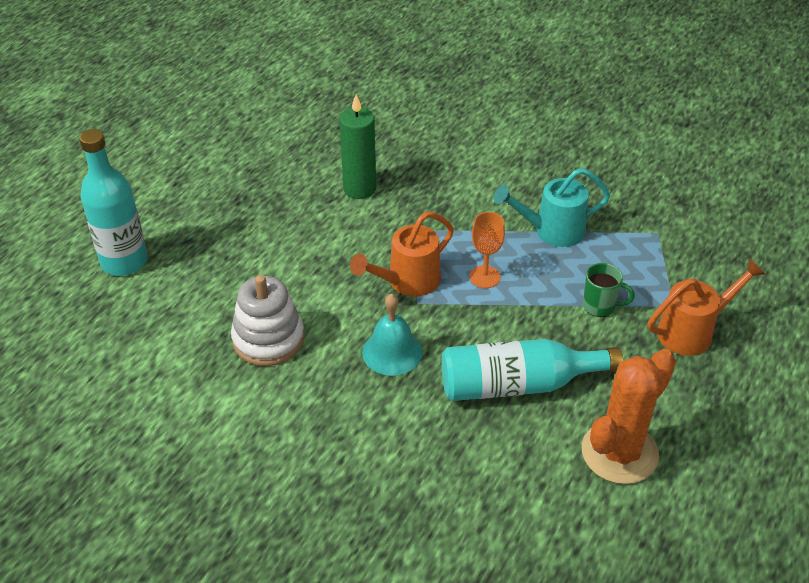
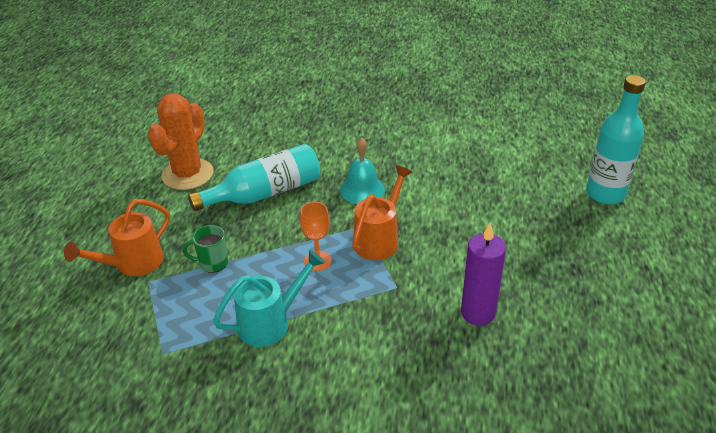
camera: 160 degrees right, 5 degrees down
(268, 339) = (452, 175): white stacking toy -> none
(359, 189) = (478, 313): green candle -> purple candle

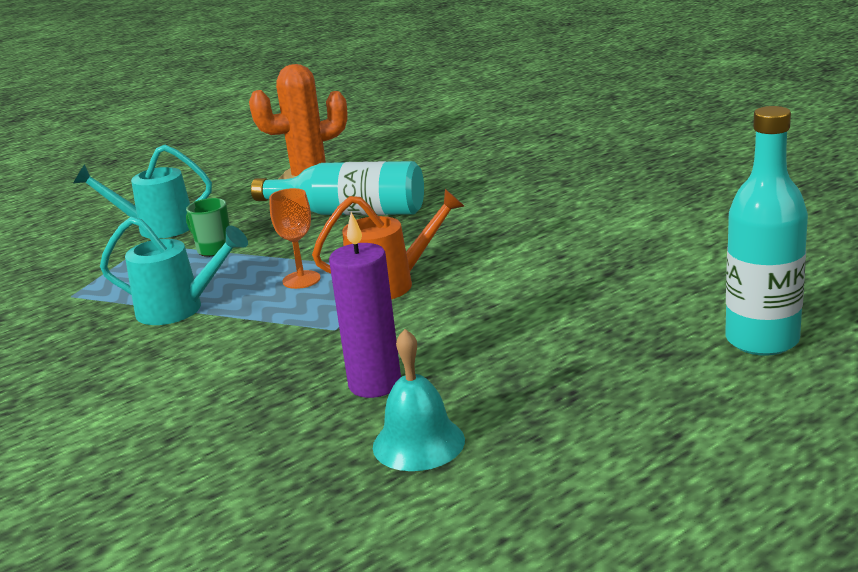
camera: 45 degrees right, 15 degrees down
(133, 264) = (157, 228): orange watering can -> turquoise watering can
(362, 189) = (449, 238): turquoise bell -> turquoise bell (418, 443)

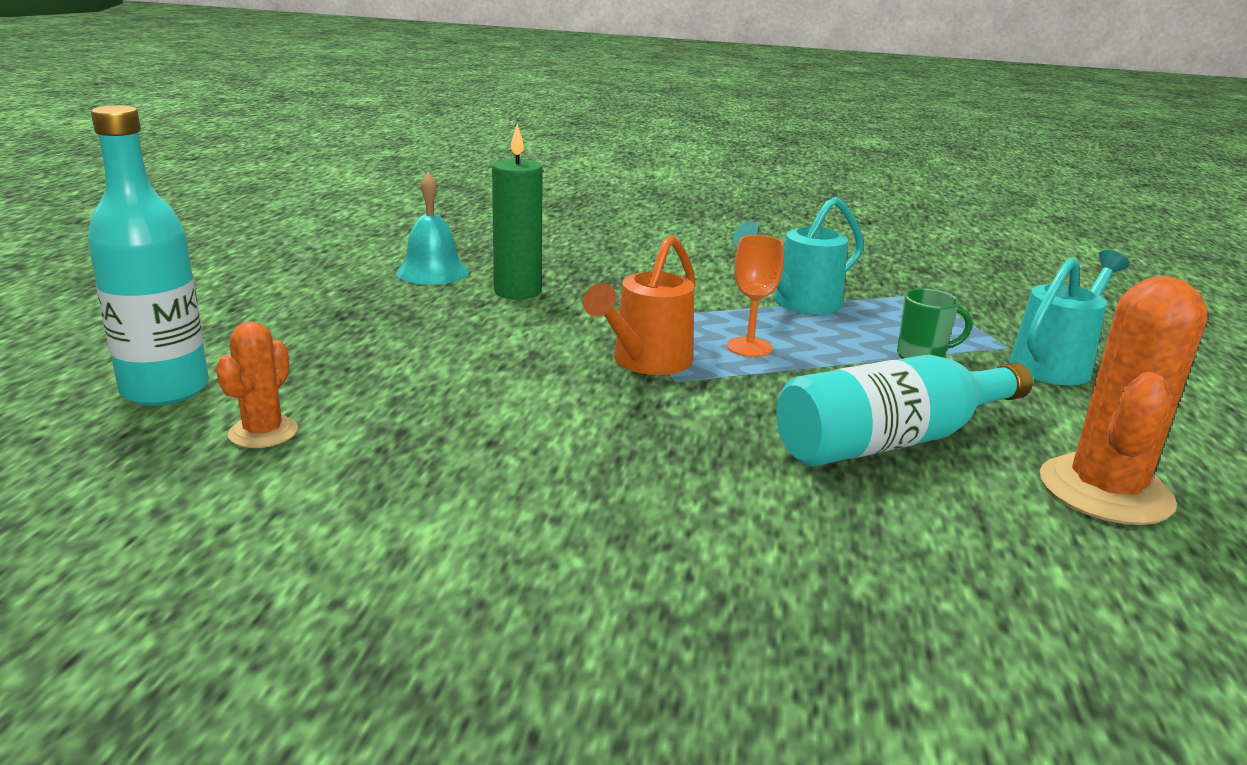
camera: 135 degrees right, 0 degrees up
(375, 384) = (517, 291): purple candle -> green candle
(698, 289) = (263, 432): none -> orange cactus

